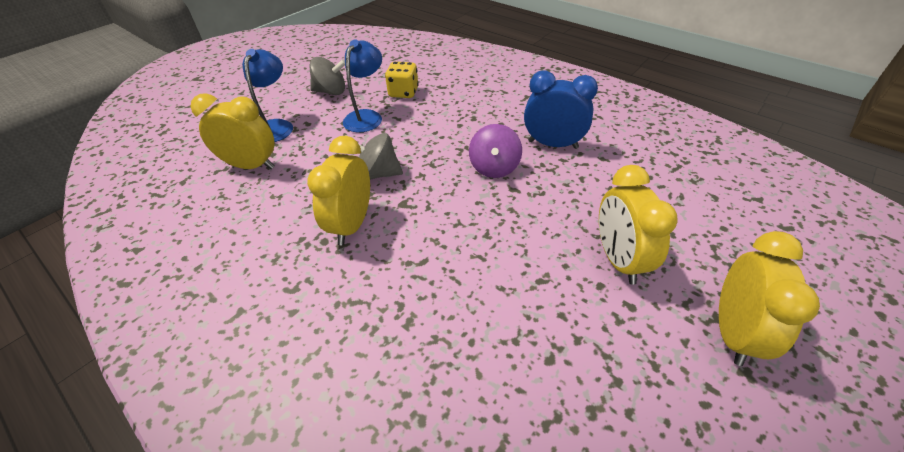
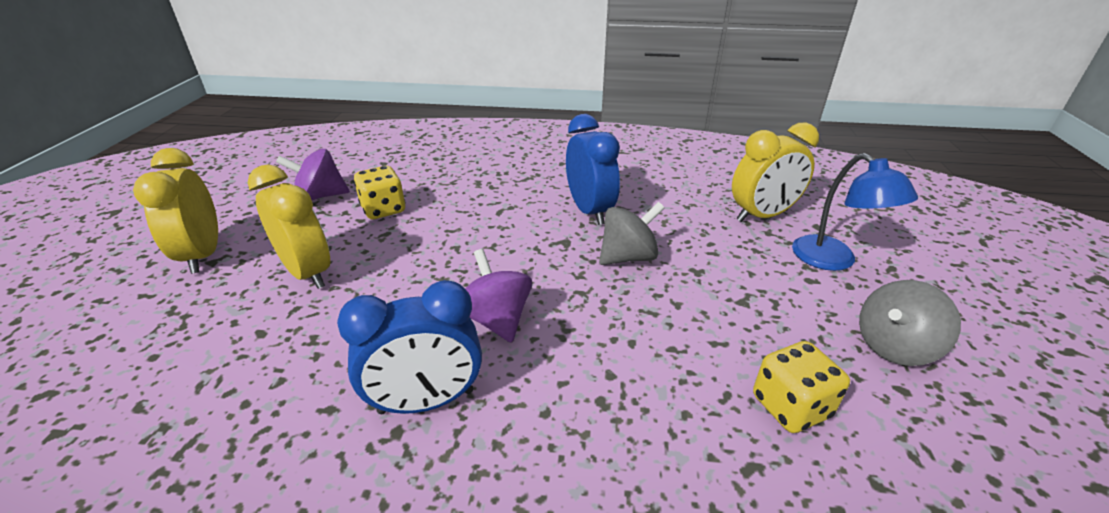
camera: 145 degrees right, 10 degrees down
(352, 225) = (589, 211): yellow clock -> blue clock
(366, 116) = (761, 324): blue lamp -> none
(533, 321) = (383, 209): none -> yellow dice
(606, 394) = (320, 196): none -> purple spinning top

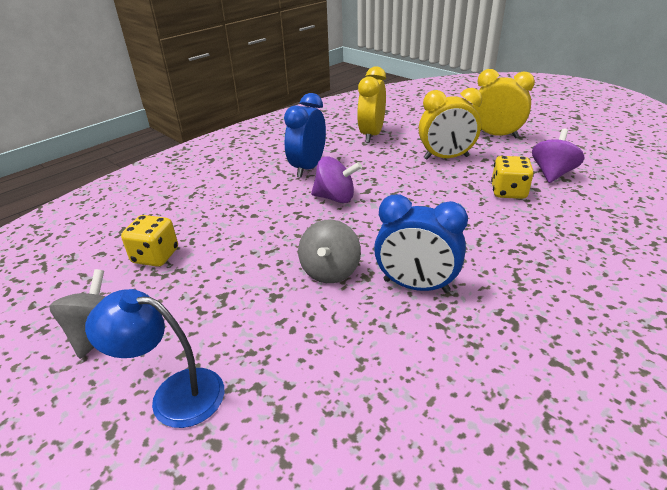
camera: 130 degrees right, 0 degrees up
(762, 215) = (282, 409): yellow clock -> yellow clock (371, 135)

